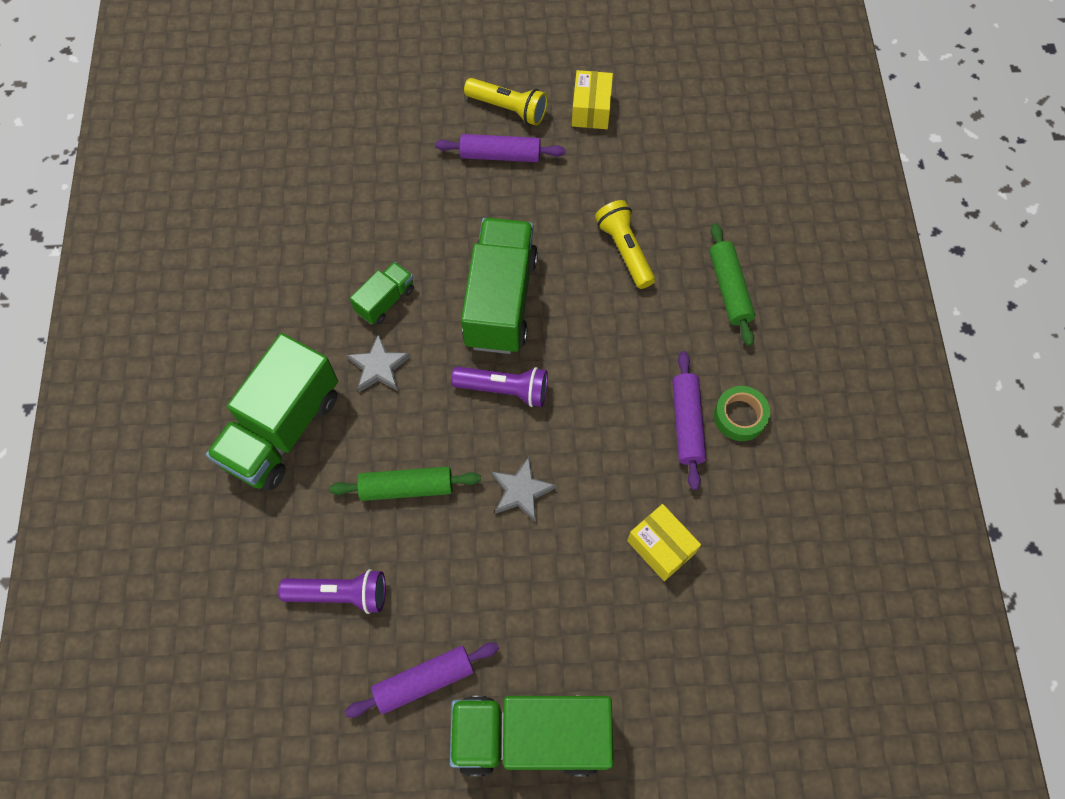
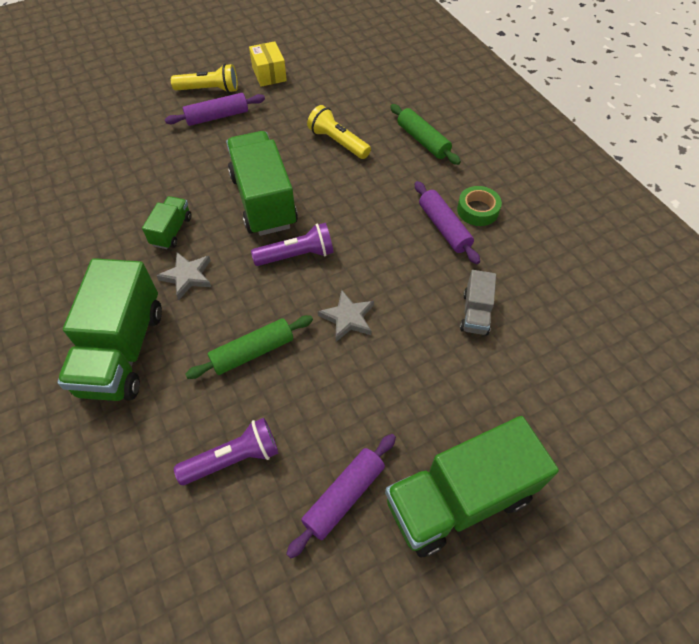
camera: 25 degrees left, 10 degrees down
(661, 547) = (475, 313): yellow box -> grey truck

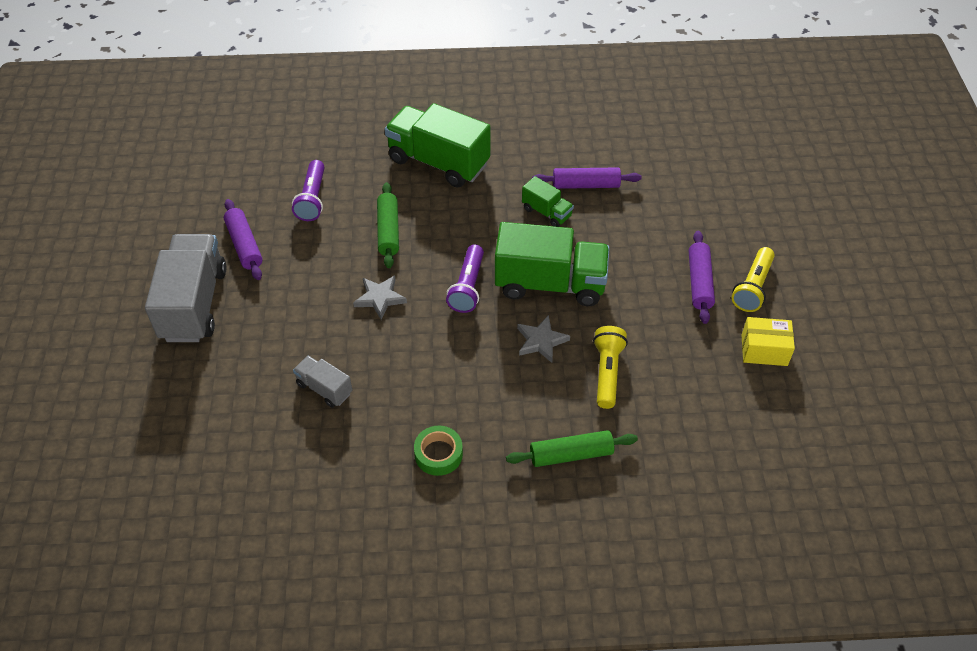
camera: 115 degrees right, 5 degrees down
(187, 276) = (488, 211): grey star -> grey star (541, 341)
(338, 142) = (607, 372): yellow flashlight -> yellow flashlight turned 60 degrees counterclockwise
(444, 228) = (433, 412): purple rolling pin -> purple rolling pin (585, 185)
(459, 499) = (194, 304): green truck -> grey truck

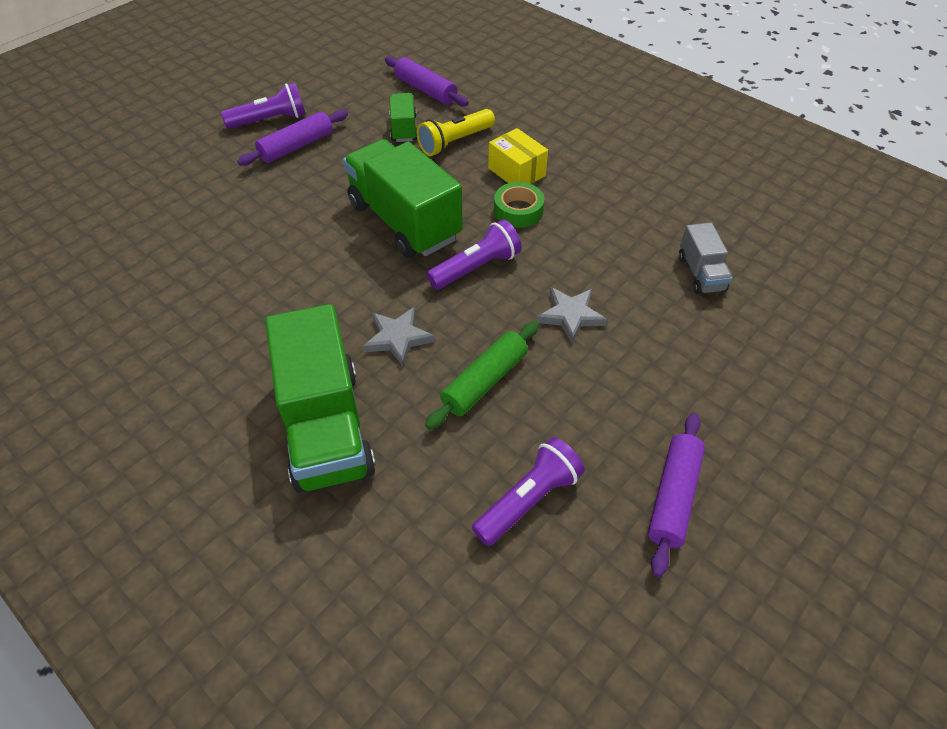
camera: 135 degrees left, 0 degrees up
(194, 304) = (791, 458): grey truck -> none
(438, 454) = (644, 174): green tape -> green tape (518, 210)
(541, 341) = (473, 189): grey star -> grey star (398, 338)
(547, 212) = (311, 280): green truck -> green truck (403, 129)
(571, 455) = (547, 120): green rolling pin -> none
(585, 185) = (236, 279): purple rolling pin -> purple rolling pin (425, 90)
(752, 287) = (270, 120): yellow flashlight -> purple flashlight
(764, 350) = (333, 89): yellow box -> yellow box (517, 172)

